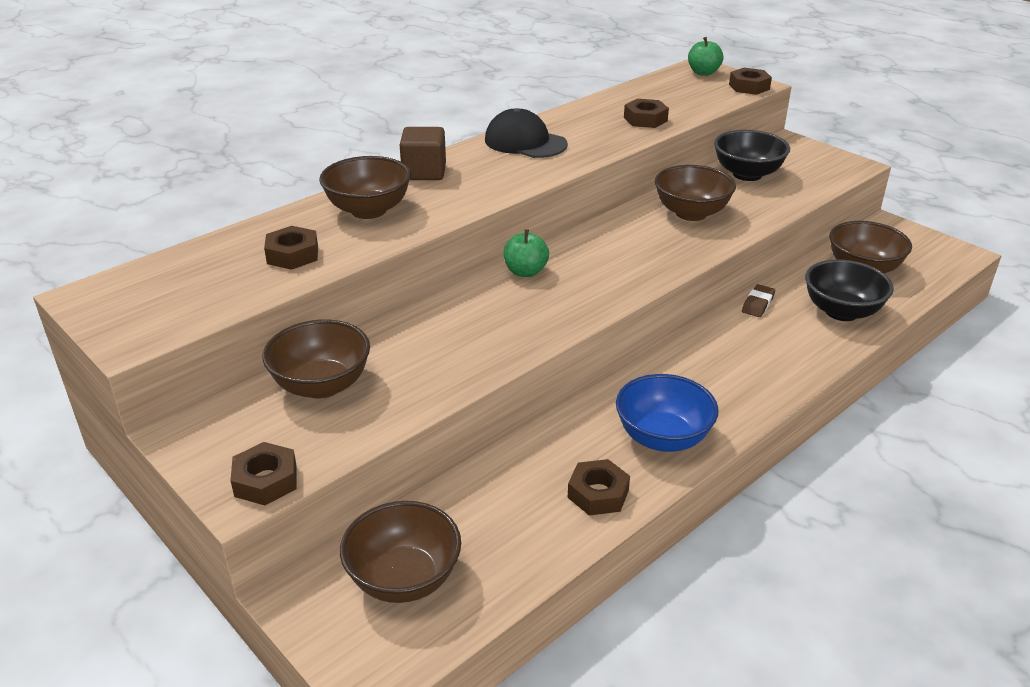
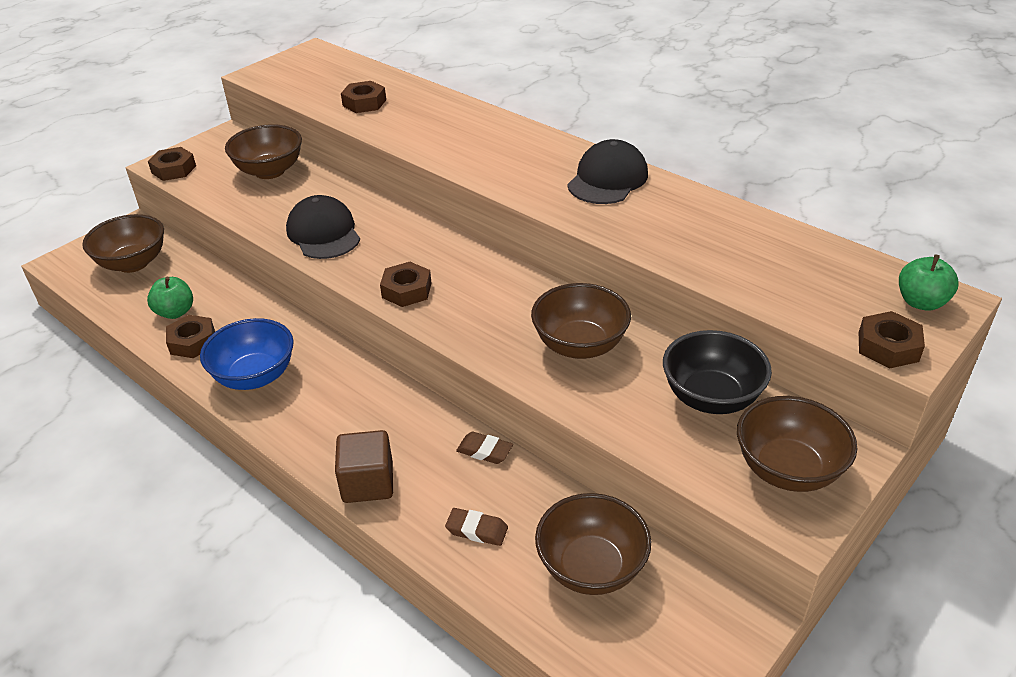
camera: 85 degrees right, 5 degrees up
(368, 210) = (440, 120): brown bowl -> brown bowl (787, 470)
(424, 172) = (519, 135): brown cube -> brown cube (368, 483)
(489, 338) = (323, 233): none -> black cap
(525, 272) = (432, 241): green apple -> green apple (175, 312)
(645, 119) = (709, 254): brown nut -> brown nut (406, 290)
(841, 311) = (477, 530): black bowl -> brown eraser

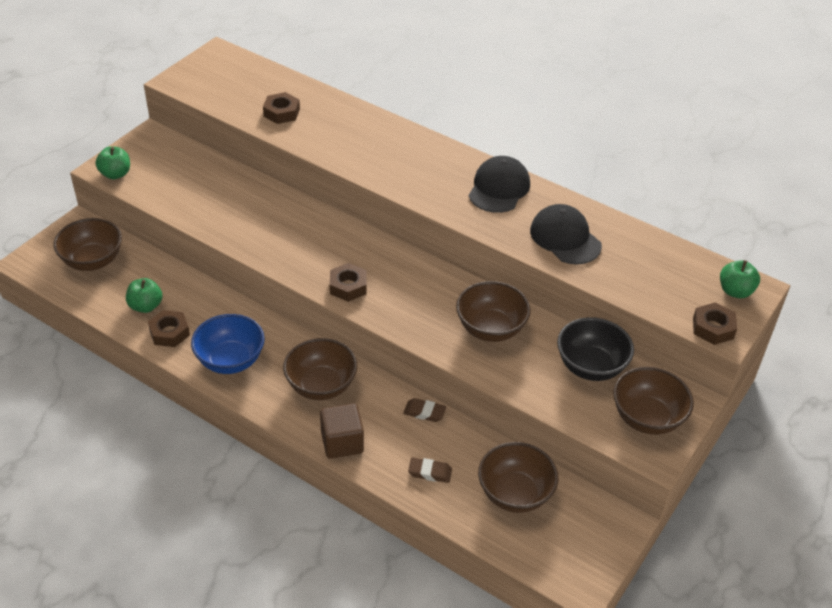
camera: 10 degrees left, 5 degrees up
(173, 169) = (115, 174): brown nut -> green apple
(270, 171) = (202, 174): brown bowl -> brown bowl (321, 386)
(323, 233) = (266, 235): black cap -> black cap (565, 238)

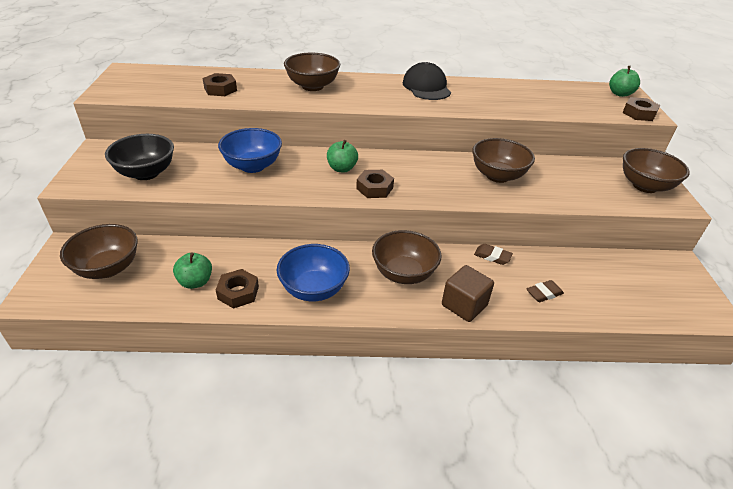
camera: 35 degrees left, 5 degrees down
(115, 174) = (89, 184): green apple -> green apple (342, 168)
(262, 211) = (253, 166): none -> blue bowl
(424, 412) = (492, 256): brown eraser -> brown eraser turned 45 degrees clockwise
(515, 494) = (607, 278): brown bowl -> brown bowl (312, 86)
(565, 238) = (500, 98): black cap -> none
(591, 366) = (579, 172): black bowl -> black bowl (146, 173)

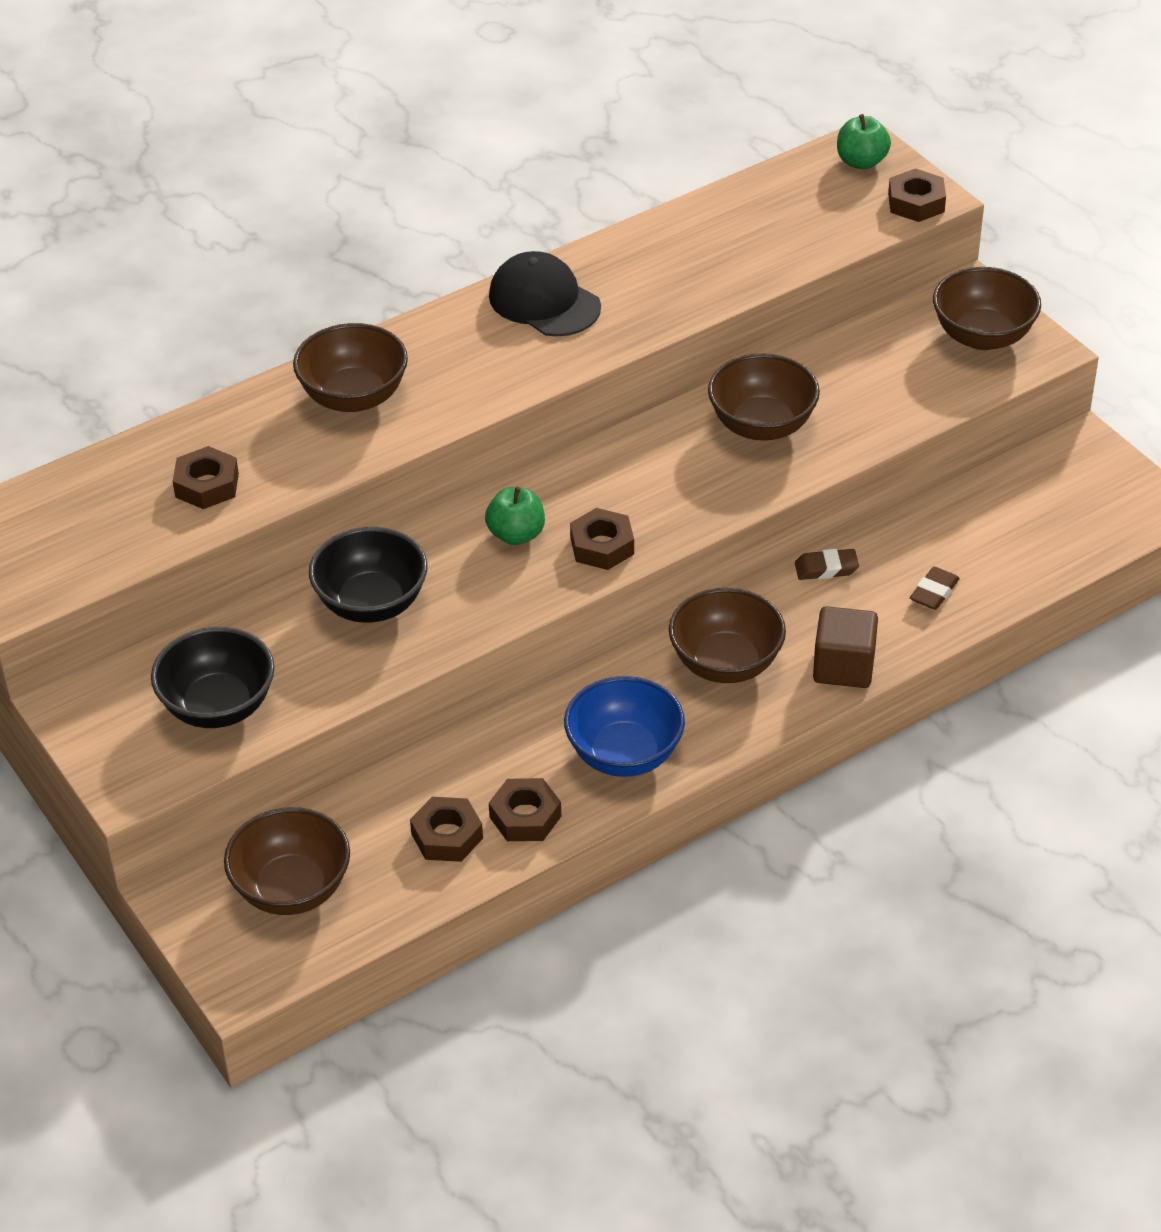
camera: 30 degrees left, 5 degrees up
(195, 282) = (447, 836): green apple -> brown nut
(253, 166) = (371, 603): blue bowl -> black bowl

